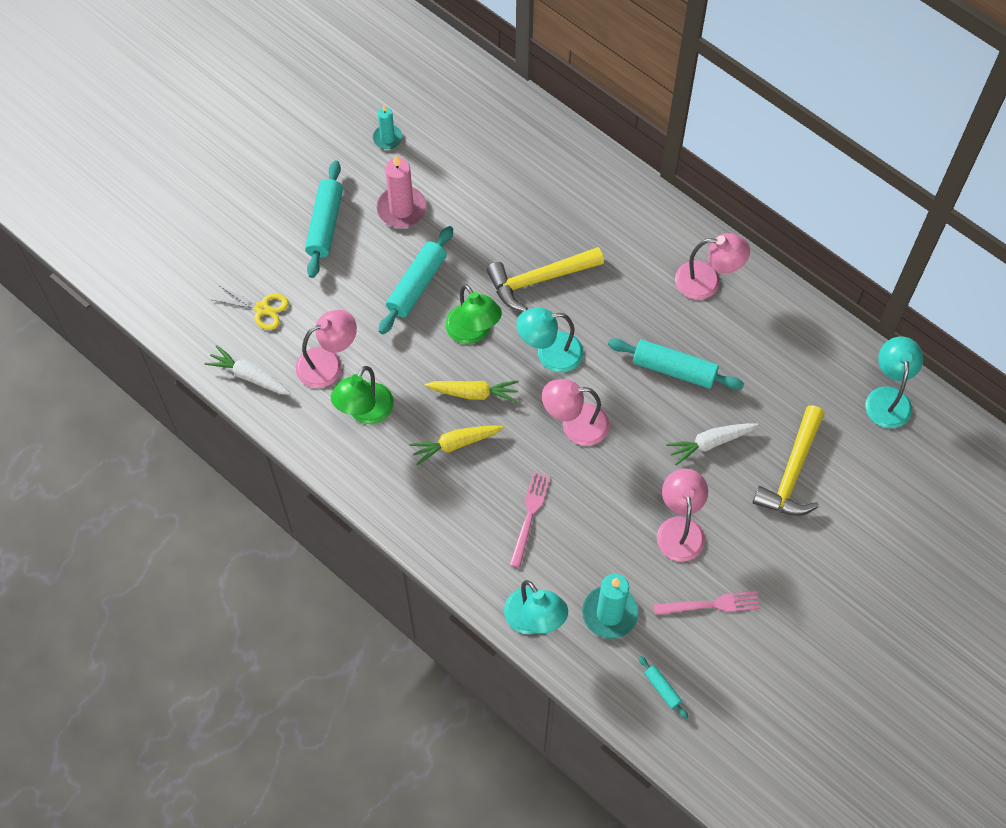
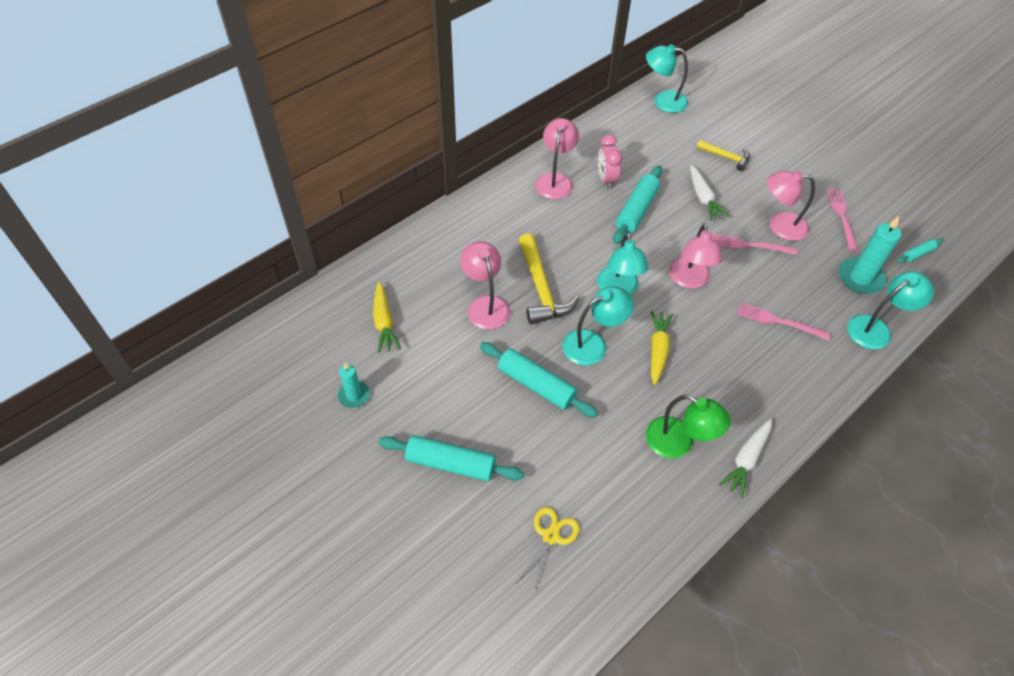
camera: 85 degrees left, 10 degrees down
(249, 376) = (635, 555): white carrot -> white carrot (746, 460)
(328, 363) = (622, 473): pink lamp -> pink lamp (485, 305)
(401, 209) = (444, 390): pink candle -> none
(455, 444) = (711, 369): yellow carrot -> yellow carrot (384, 322)
(473, 332) = (593, 344): green lamp -> turquoise lamp
(640, 491) = (749, 245): none -> pink fork
(720, 335) = (606, 179): none -> pink clock
(792, 472) = (726, 157): yellow hammer -> yellow hammer, size x0.58

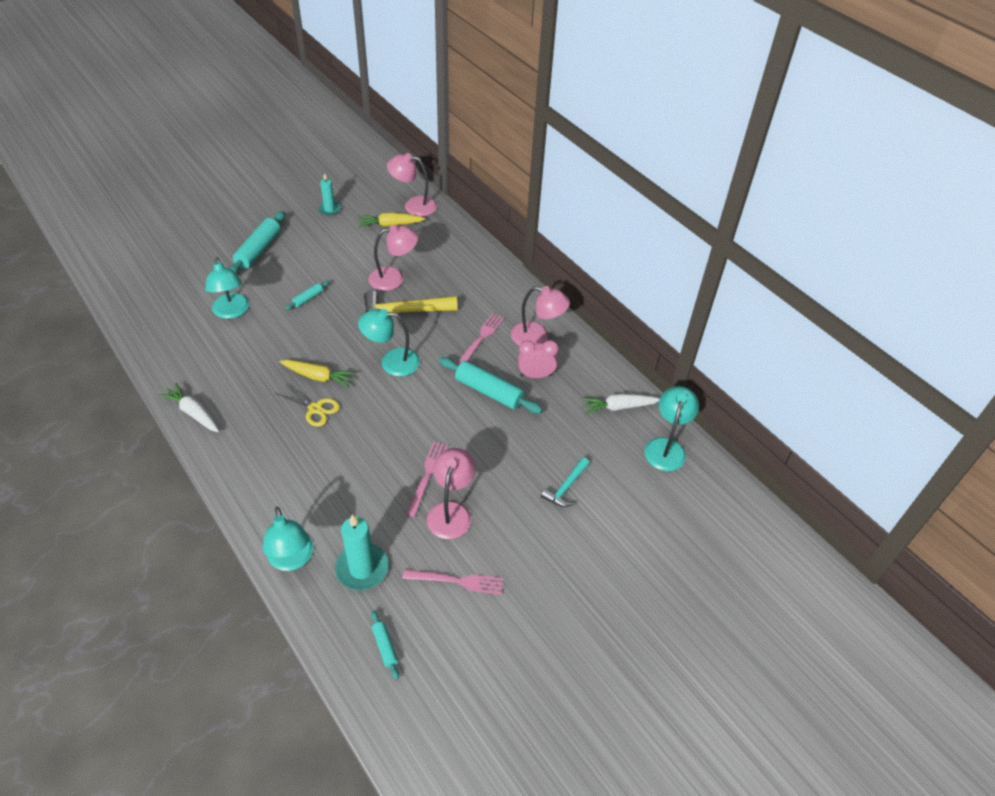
camera: 95 degrees right, 5 degrees down
(536, 385) = (308, 298): turquoise rolling pin -> turquoise rolling pin, size x0.50
(550, 536) = (184, 292): yellow scissors -> yellow scissors (315, 409)
(593, 344) = (337, 336): turquoise lamp -> turquoise lamp (232, 312)
(678, 443) = (226, 373): green lamp -> none
(689, 280) = (391, 415): pink lamp -> pink lamp (413, 205)
(703, 198) = (501, 451): white carrot -> white carrot (618, 407)
(726, 157) = (566, 487): yellow hammer -> turquoise hammer
(778, 321) = (324, 474): pink fork -> pink fork (481, 338)

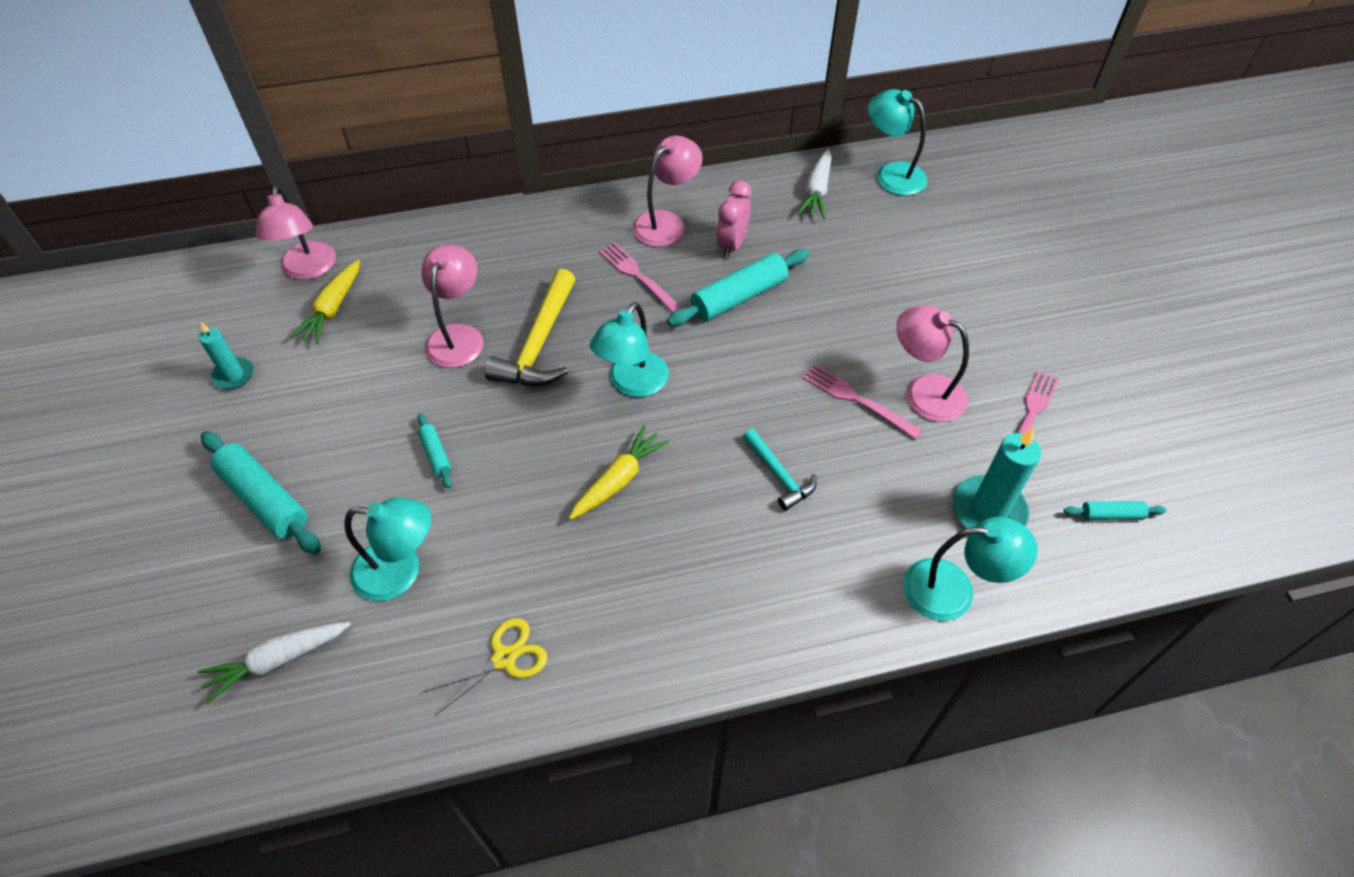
camera: 65 degrees left, 5 degrees up
(193, 413) = (614, 675): white carrot -> white carrot (278, 660)
(315, 409) = (682, 499): yellow scissors -> yellow scissors (504, 658)
(413, 205) = (308, 270): pink lamp -> pink lamp turned 45 degrees counterclockwise
(566, 487) = (921, 274): turquoise hammer -> turquoise hammer (779, 475)

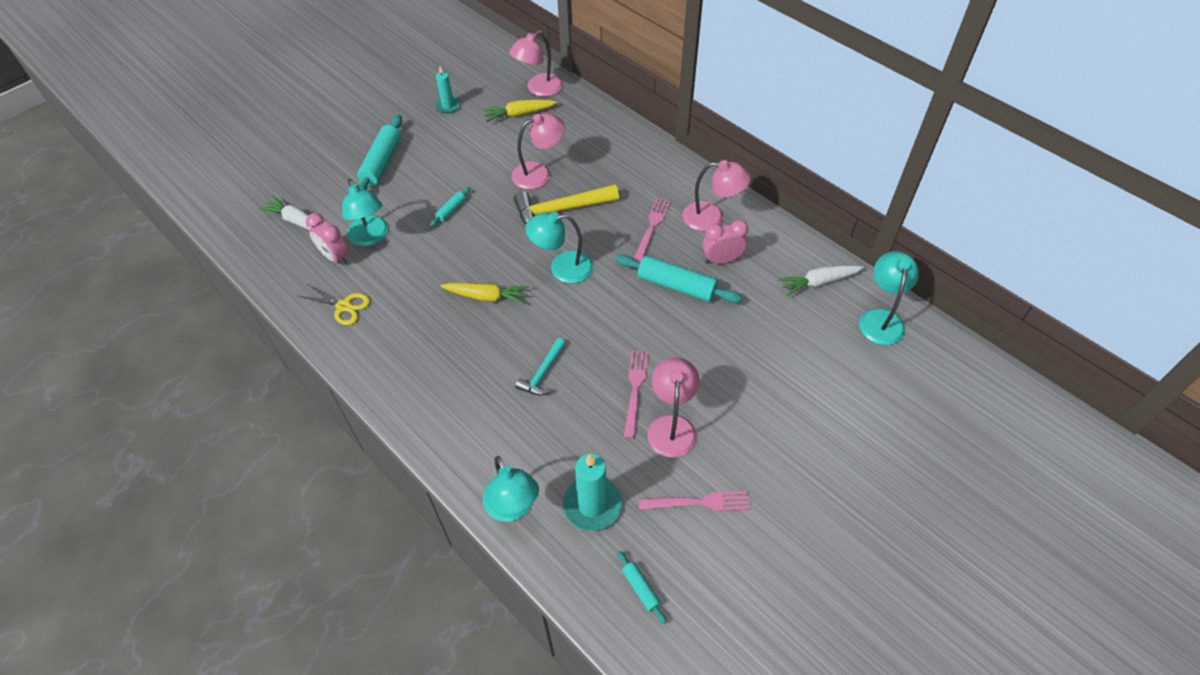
camera: 60 degrees right, 0 degrees up
(399, 634) = (335, 257): none -> pink clock

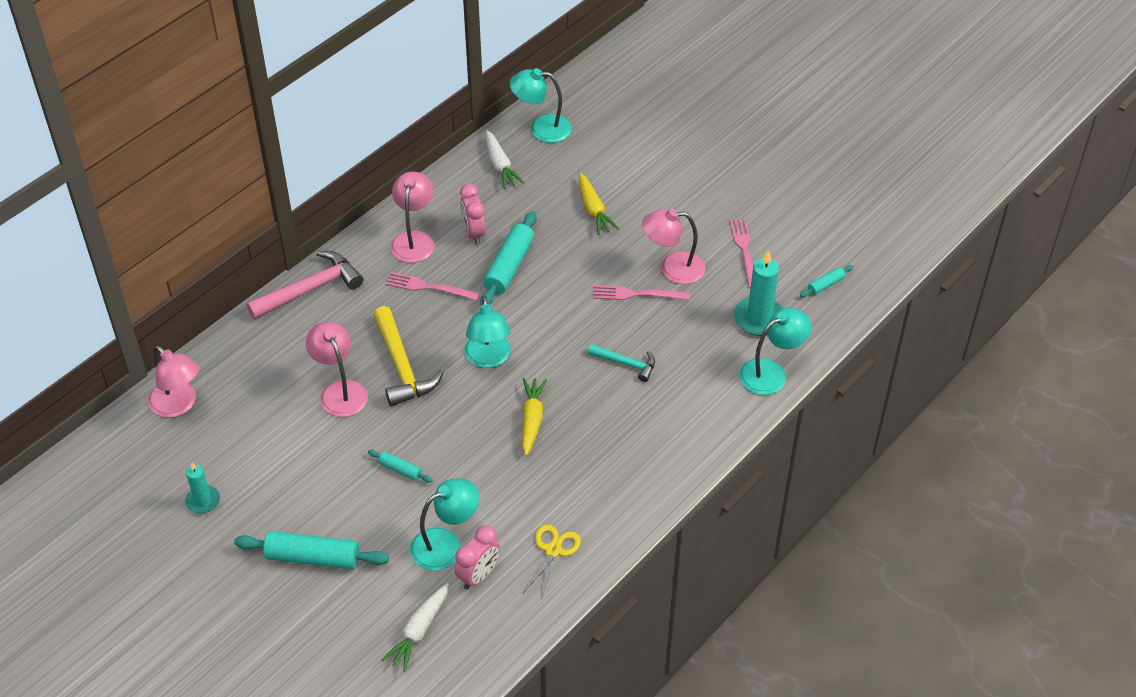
camera: 95 degrees left, 5 degrees down
(519, 114) = (228, 421): yellow carrot -> yellow carrot (593, 210)
(653, 153) = (310, 289): none -> pink hammer

